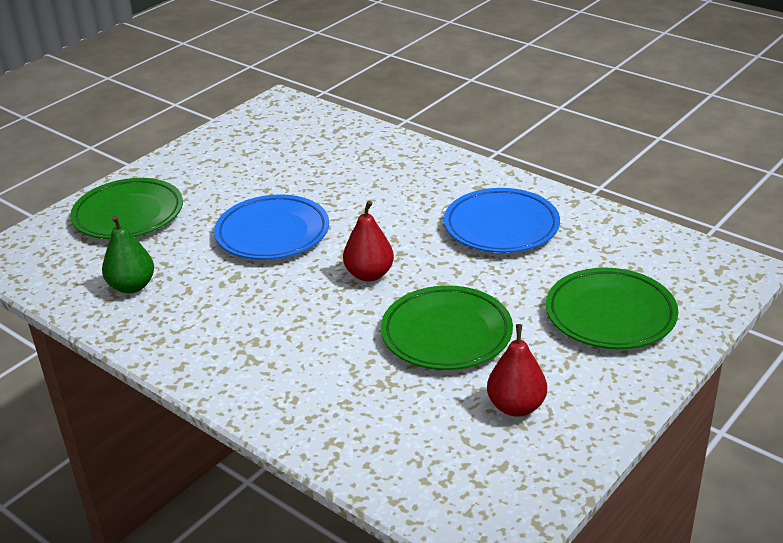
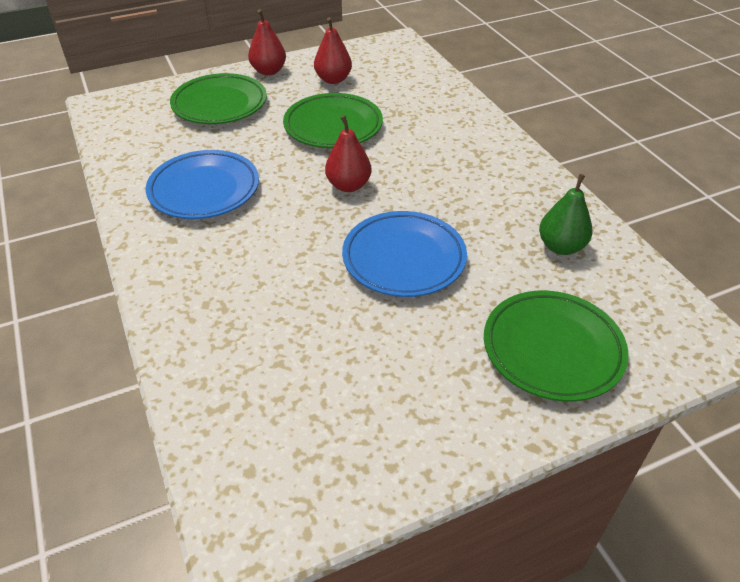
camera: 155 degrees left, 10 degrees up
(619, 388) = (268, 71): none -> red pear

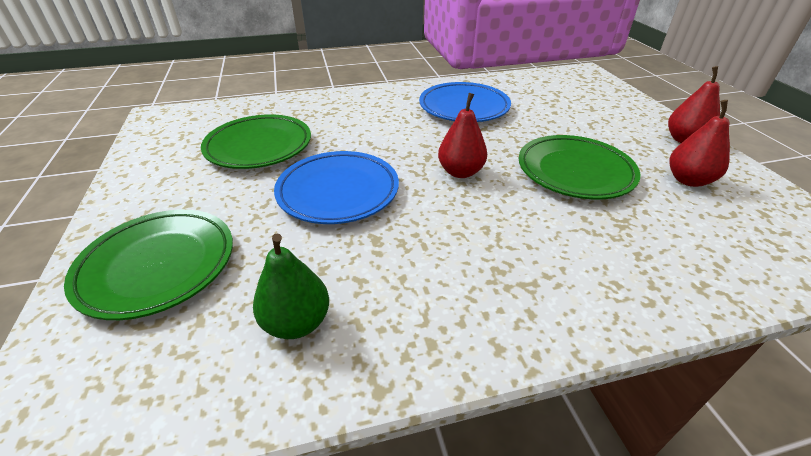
camera: 100 degrees right, 5 degrees down
(220, 104) = (600, 114): green plate -> green plate (259, 147)

